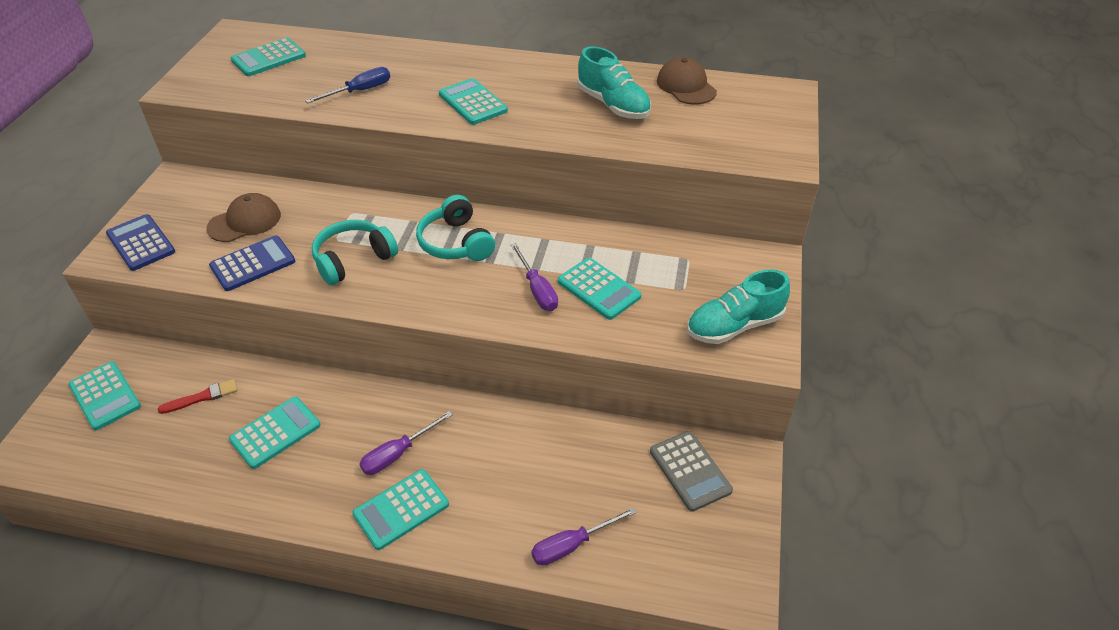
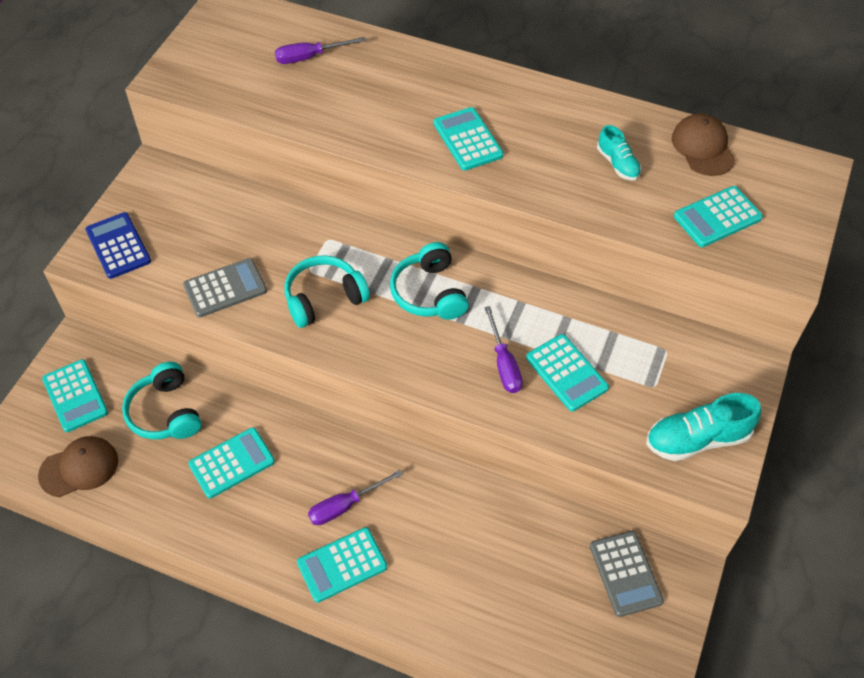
camera: 10 degrees right, 10 degrees up
(202, 397) = (165, 412): red brush -> turquoise headphones
(245, 221) = (220, 234): brown cap -> brown cap (79, 468)
(253, 264) = (225, 288): blue calculator -> grey calculator
(268, 58) = (259, 47): turquoise calculator -> turquoise calculator (717, 217)
(360, 91) = (351, 107): blue screwdriver -> none
(572, 545) = (497, 630): purple screwdriver -> purple screwdriver (310, 57)
(613, 105) = (617, 164): turquoise shoe -> turquoise shoe, size x0.59

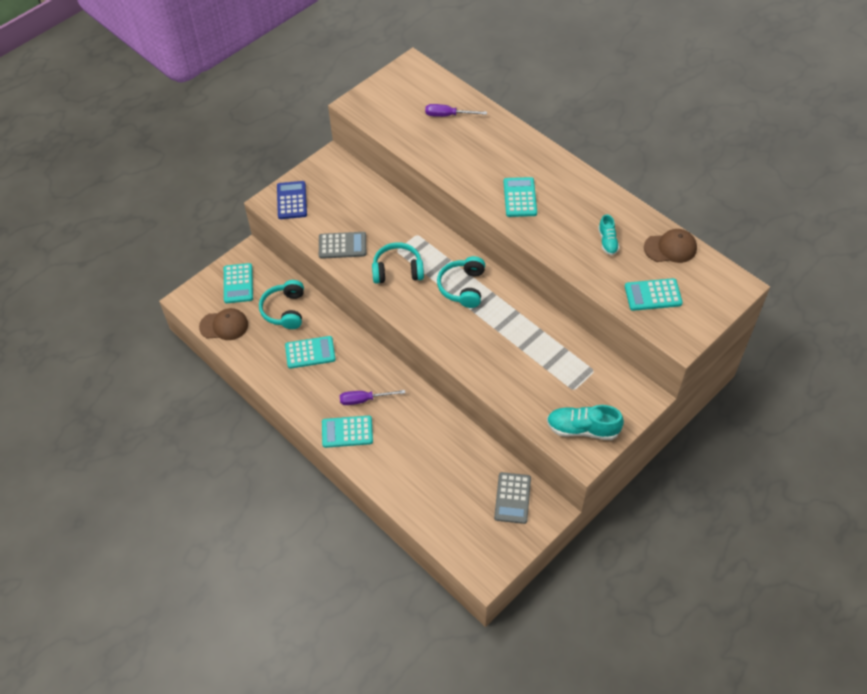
camera: 25 degrees right, 0 degrees up
(503, 364) = (486, 344): purple screwdriver -> none
(566, 373) = (522, 363): turquoise calculator -> none
(703, 147) = (670, 248): brown cap -> brown cap turned 75 degrees clockwise

